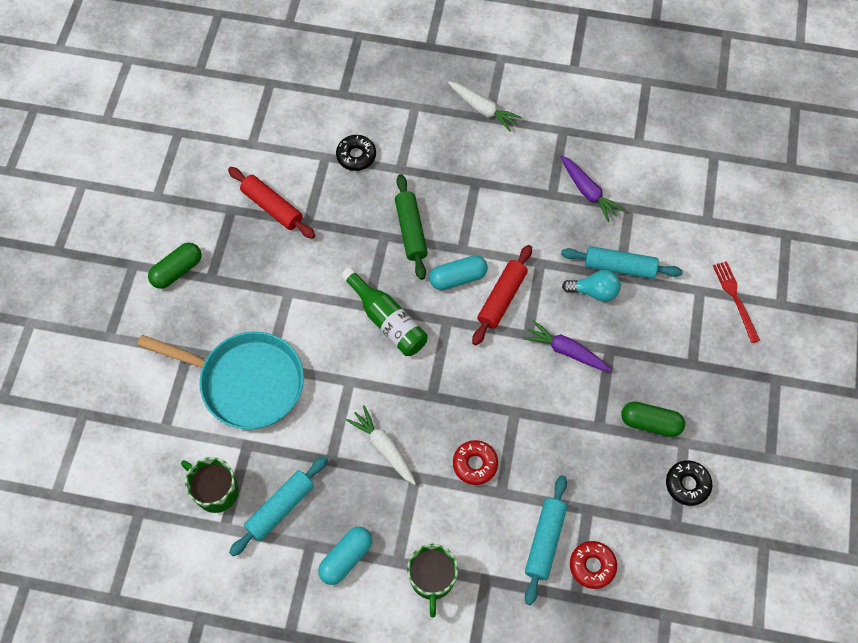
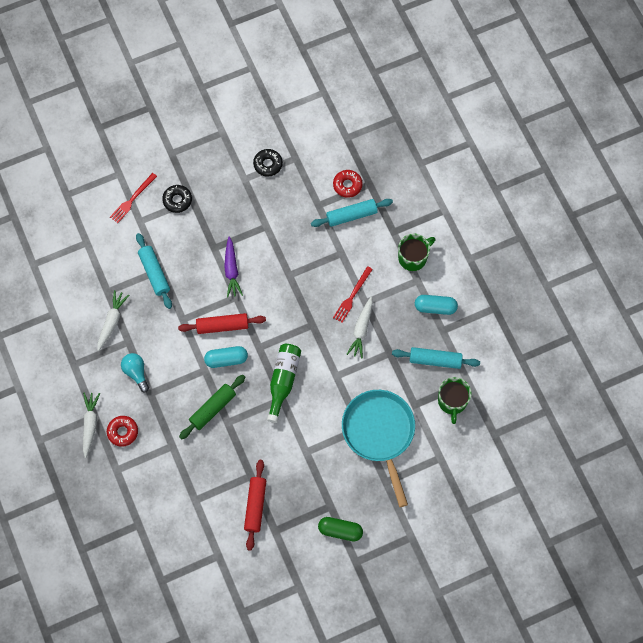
camera: 125 degrees left, 5 degrees up
(356, 156) = (181, 480): black donut -> black donut (177, 200)
(434, 466) = (352, 296): none -> red fork
(458, 278) = (226, 359): turquoise capsule -> turquoise capsule turned 45 degrees counterclockwise
(475, 464) = (335, 276): red donut -> red donut (123, 432)
(588, 192) = (112, 322): purple carrot -> white carrot
(594, 291) = (181, 277): turquoise light bulb -> turquoise light bulb (136, 372)
(650, 423) = (245, 201): green capsule -> none

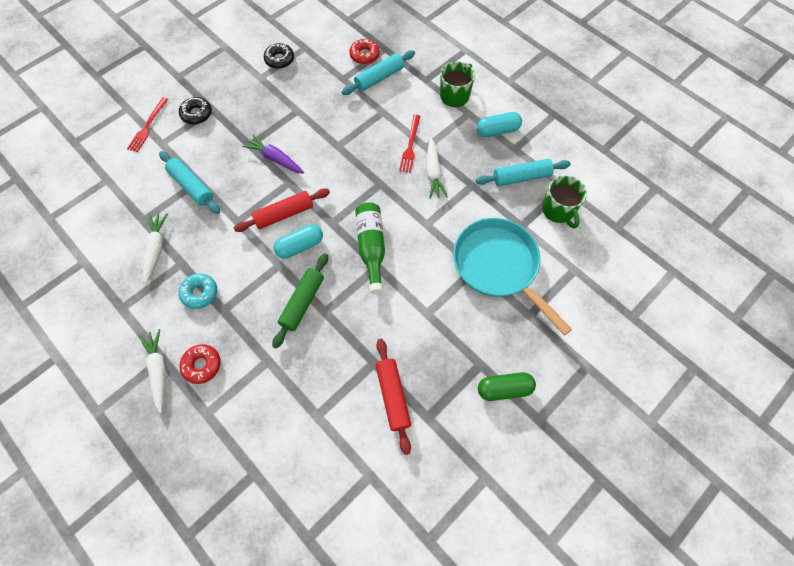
camera: 20 degrees left, 5 degrees down
(136, 372) = (200, 293): turquoise light bulb -> turquoise donut
(231, 270) = (275, 159): purple carrot -> purple carrot turned 150 degrees clockwise

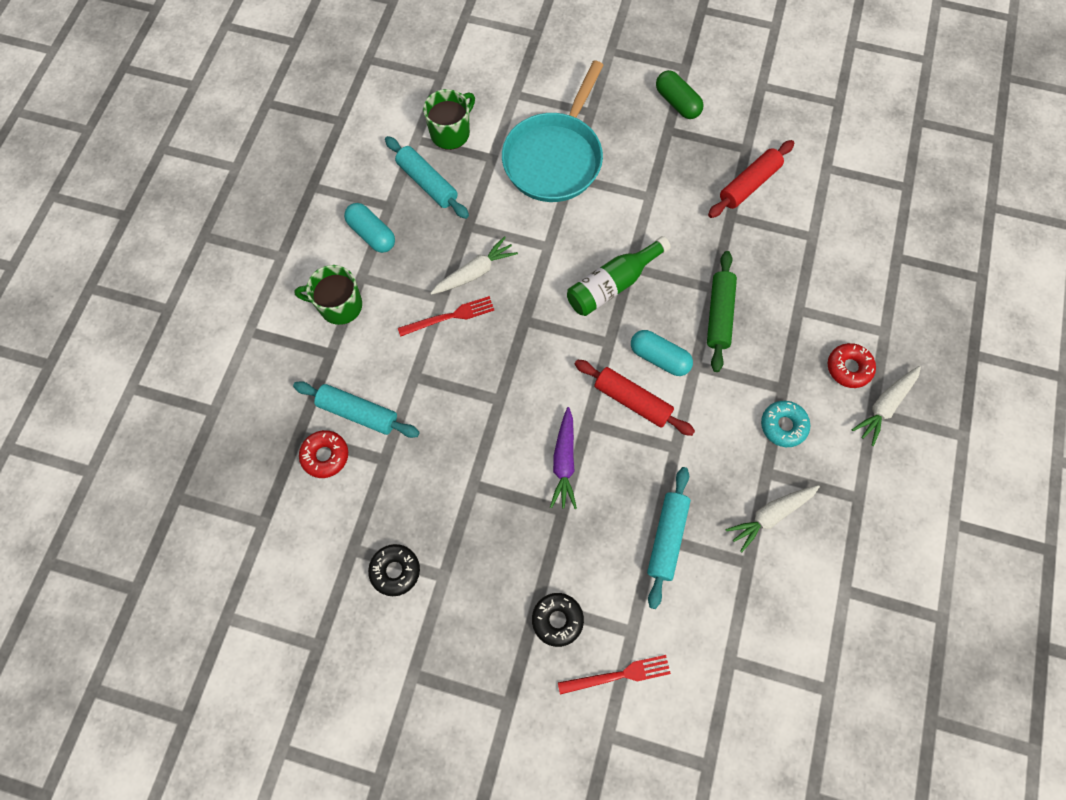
camera: 120 degrees left, 5 degrees up
(302, 302) = (719, 315): green rolling pin -> green rolling pin turned 75 degrees counterclockwise

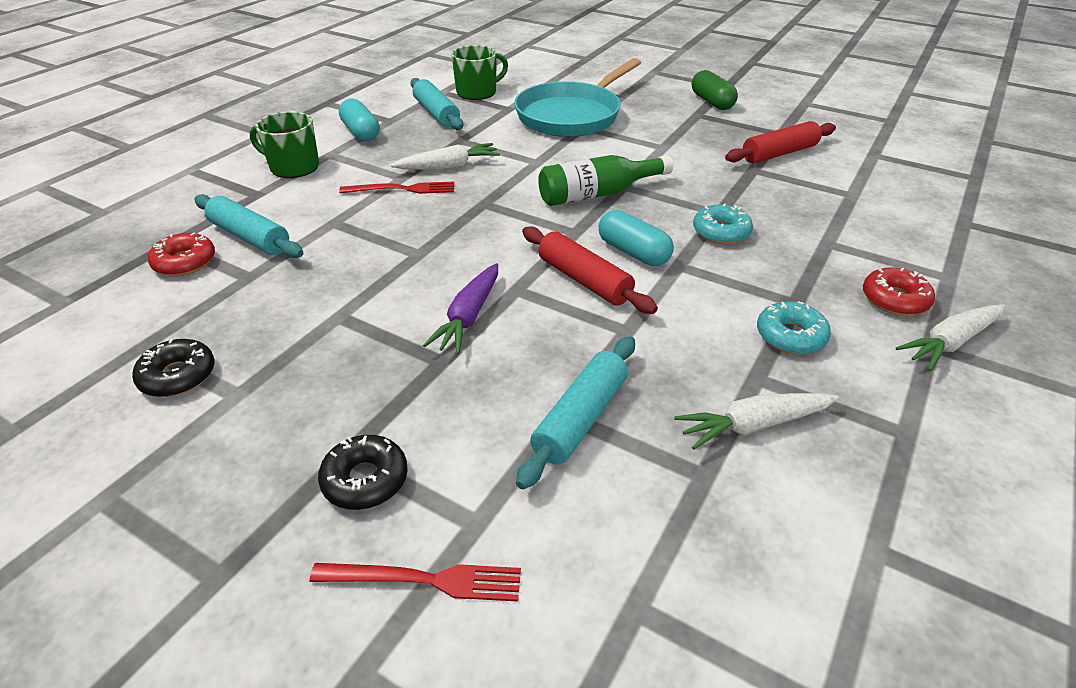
camera: 15 degrees right, 30 degrees down
(719, 315) = (721, 232): green rolling pin -> turquoise donut

